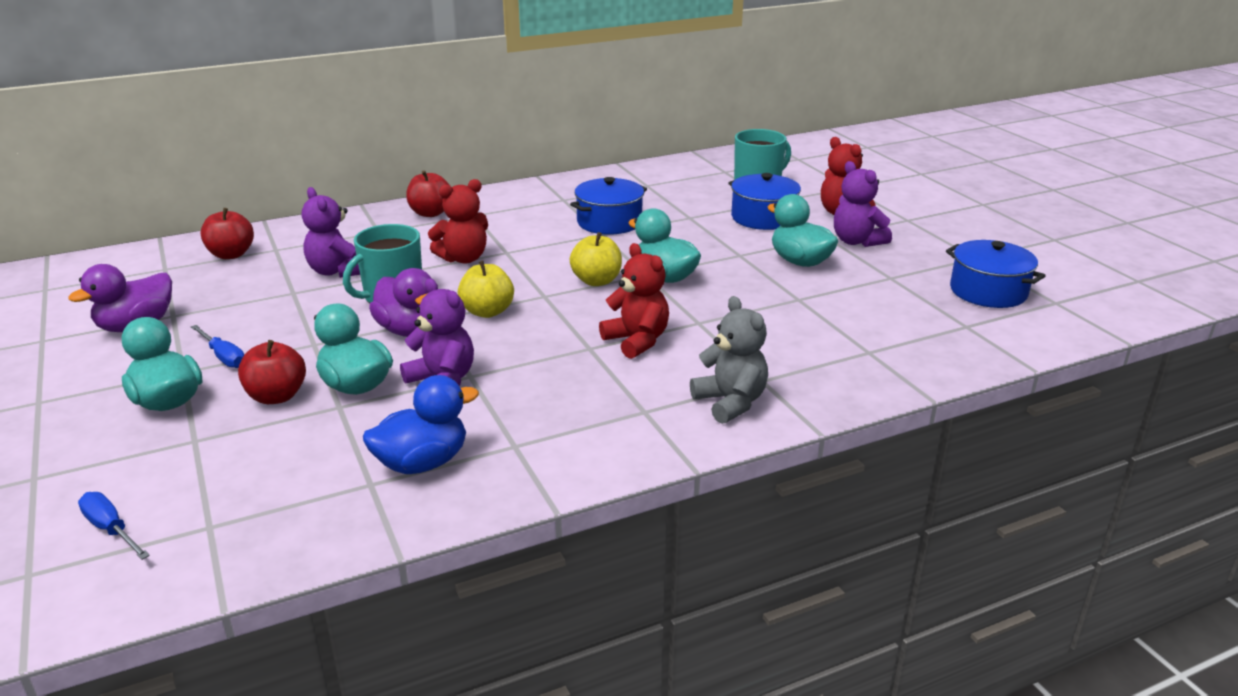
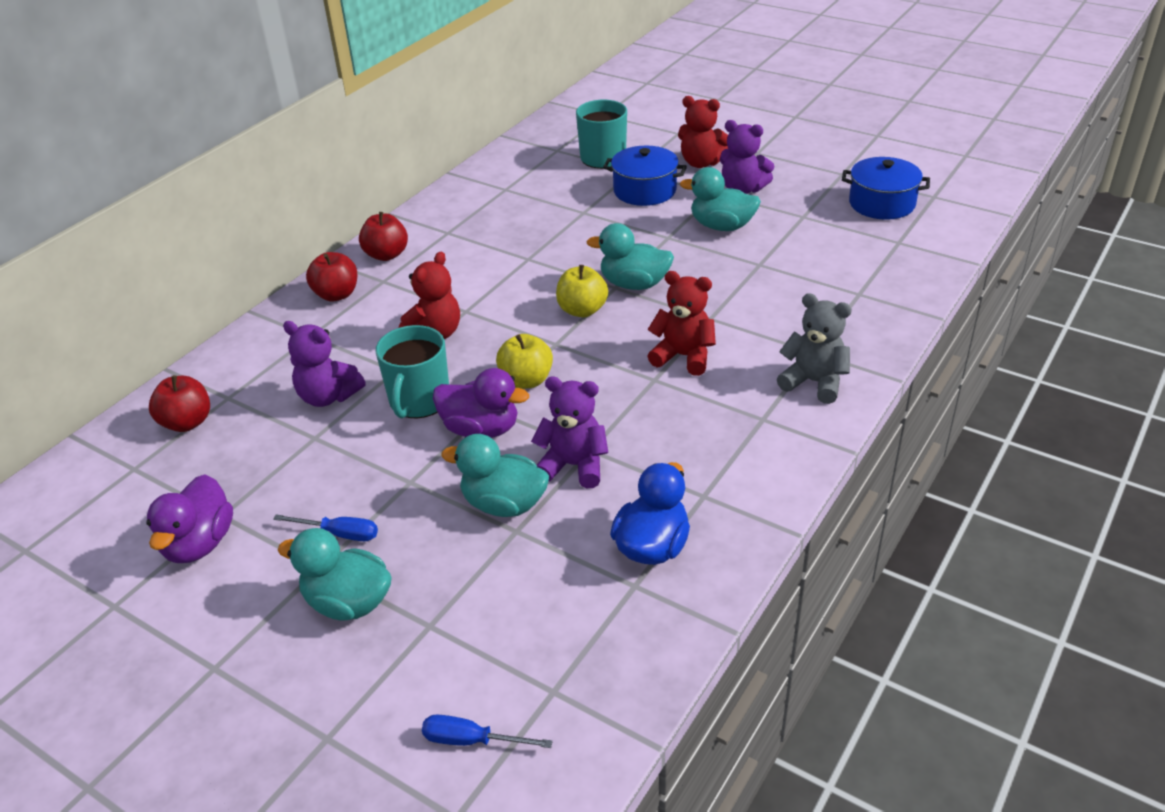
camera: 30 degrees left, 10 degrees up
(277, 396) = (447, 548): red apple -> red apple (386, 255)
(609, 222) = (520, 243): blue pot -> none

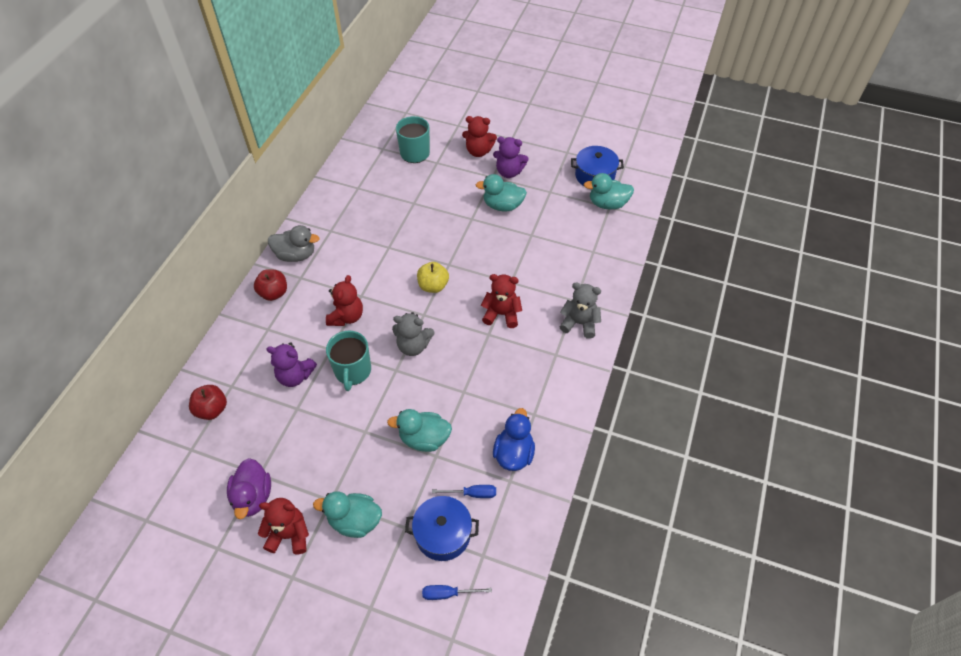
camera: 15 degrees left, 15 degrees up
(234, 605) = (289, 535): none -> red teddy bear
(339, 534) = (335, 475): blue screwdriver -> blue screwdriver (472, 494)
(386, 255) = (296, 255): red apple -> grey duck
(481, 429) = (396, 387): purple duck -> none
(526, 380) = (413, 346): yellow apple -> grey teddy bear
(573, 465) = (457, 405): purple teddy bear -> none
(634, 284) = (459, 260): turquoise duck -> turquoise duck (607, 204)
(644, 190) = (448, 180): blue pot -> blue pot (443, 534)

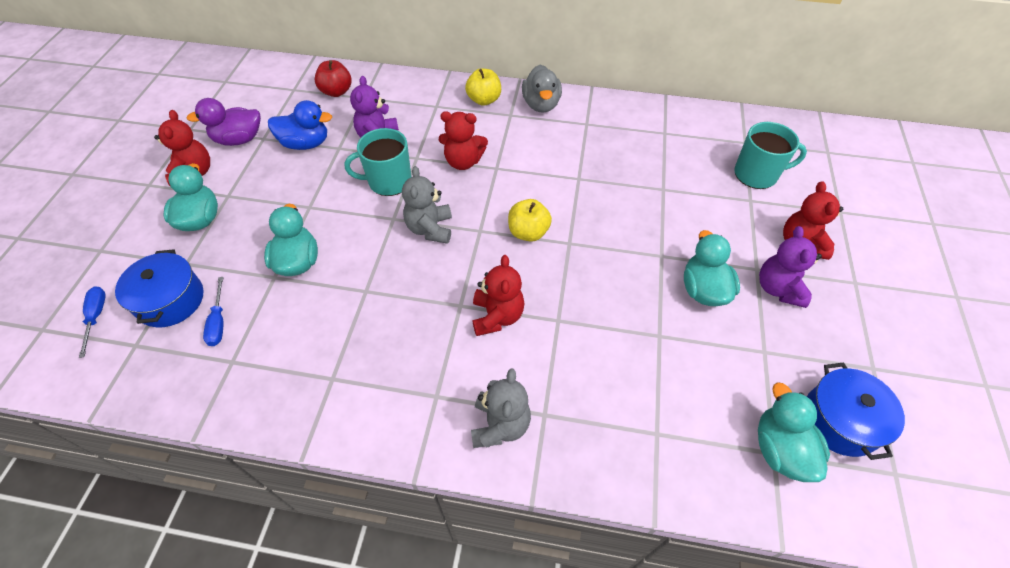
camera: 80 degrees right, 0 degrees up
(274, 293) = (484, 100): red apple -> yellow apple
(513, 453) = (271, 361): blue duck -> blue duck (306, 143)

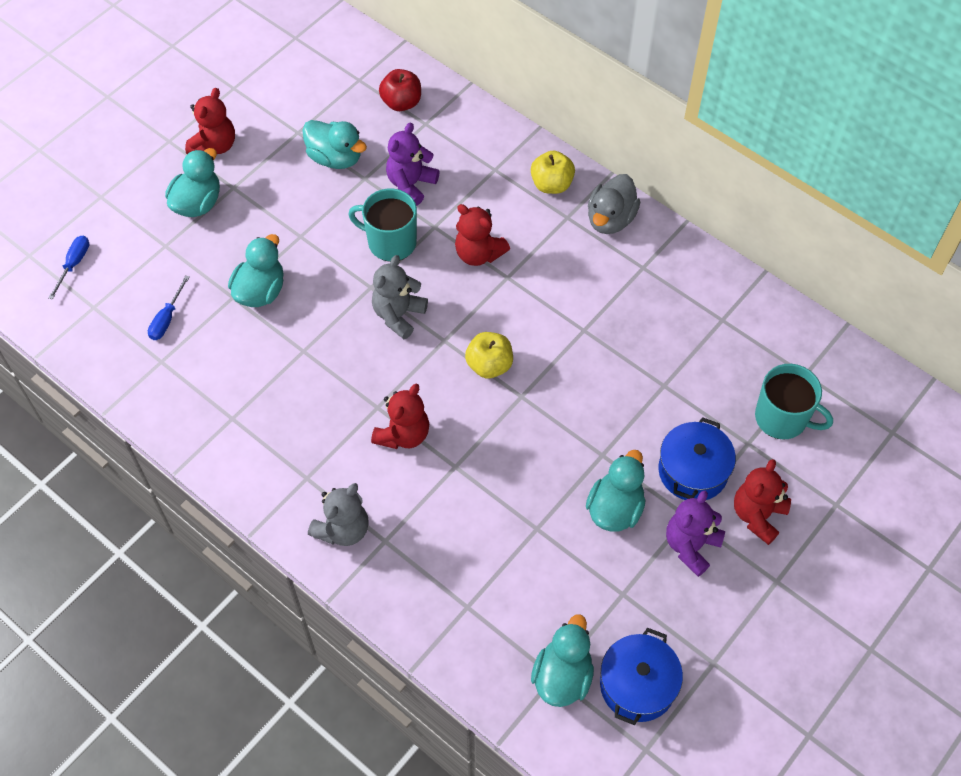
camera: 30 degrees right, 5 degrees up
(170, 300) = (138, 277): blue pot -> blue pot (693, 471)
(239, 139) = (274, 123): purple duck -> none
(306, 143) = (335, 158): blue duck -> turquoise duck

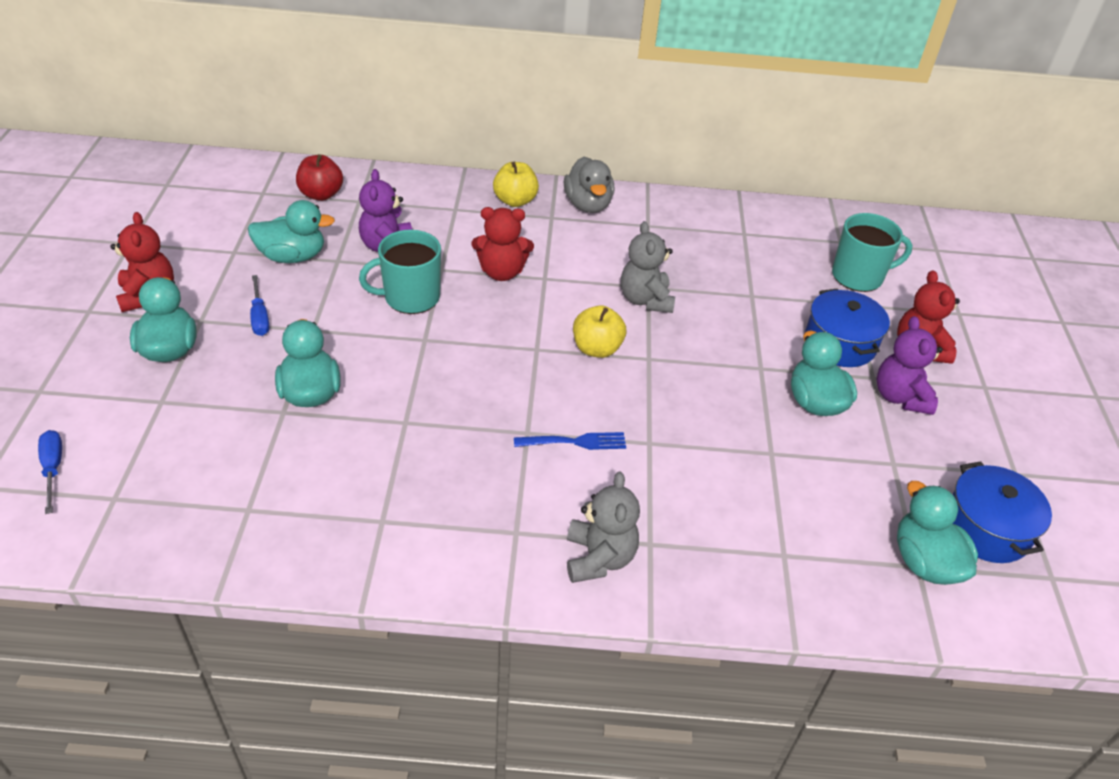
camera: 40 degrees left, 15 degrees down
(167, 319) = (221, 466): blue screwdriver -> blue screwdriver (260, 317)
(398, 315) = (474, 349): grey teddy bear -> grey teddy bear (645, 300)
(403, 434) = (575, 442): red teddy bear -> blue fork

